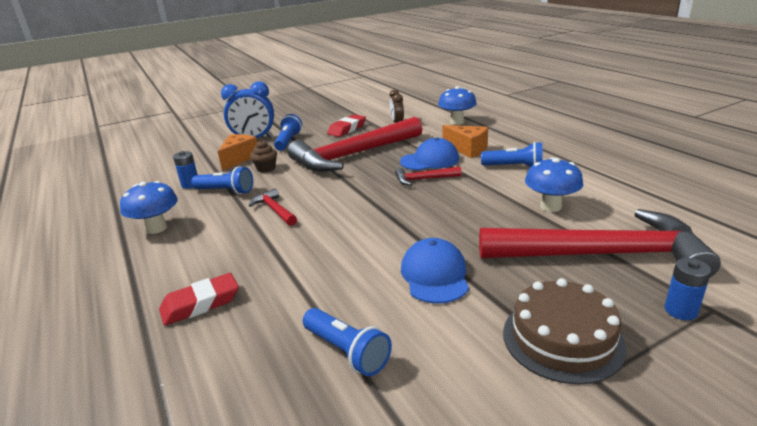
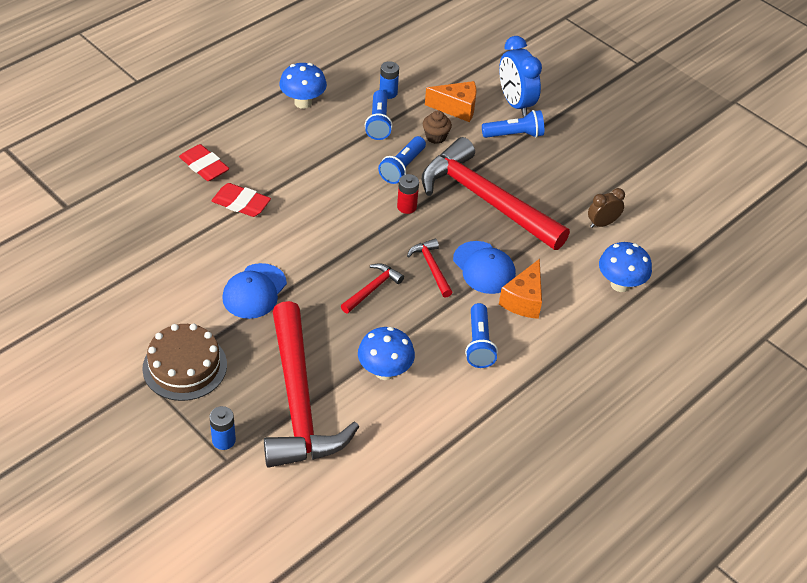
camera: 70 degrees right, 20 degrees up
(274, 210) = (346, 168): red hammer -> red hammer (372, 289)
(344, 185) = (407, 207): none -> red battery
(347, 129) = (567, 179): red eraser -> red eraser (241, 204)
(347, 351) = (162, 254): blue flashlight -> blue flashlight (402, 167)
(435, 275) = (254, 291): blue cap -> blue cap turned 135 degrees clockwise

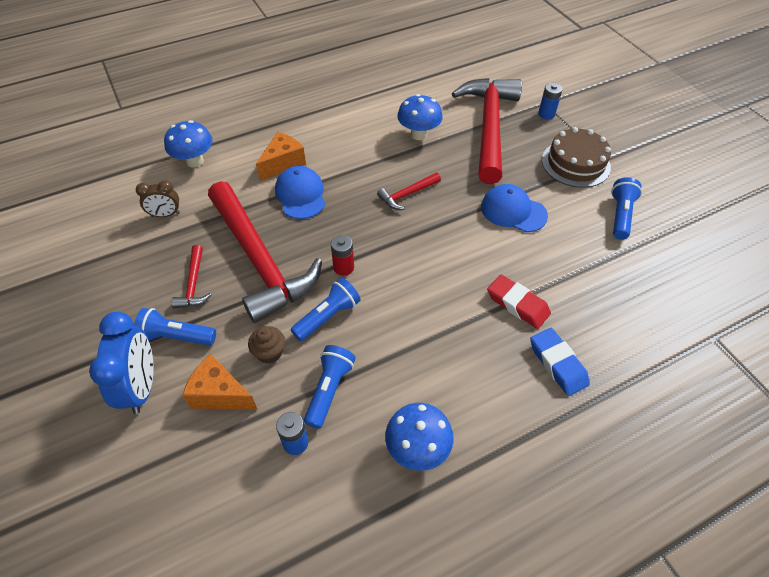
camera: 160 degrees left, 5 degrees up
(204, 166) = (557, 364): red eraser -> blue eraser
(254, 291) = (513, 211): blue cap -> blue cap turned 105 degrees counterclockwise
(431, 267) = (347, 203): red hammer -> red hammer (193, 284)
(479, 344) = (338, 140): blue flashlight -> blue flashlight (620, 215)

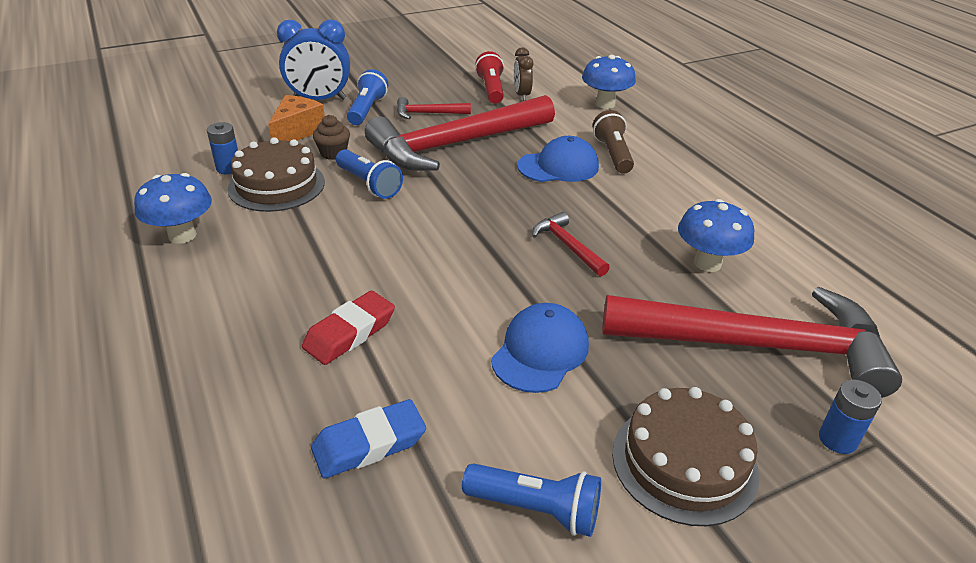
camera: 90 degrees right, 15 degrees down
(148, 237) = (491, 89): none -> red flashlight
(283, 163) = (613, 154): orange cheese -> brown flashlight
(329, 390) = (276, 185): blue flashlight -> brown cake
(343, 267) = (438, 194): red battery -> none
(557, 364) = (238, 360): blue eraser -> blue eraser (369, 444)

